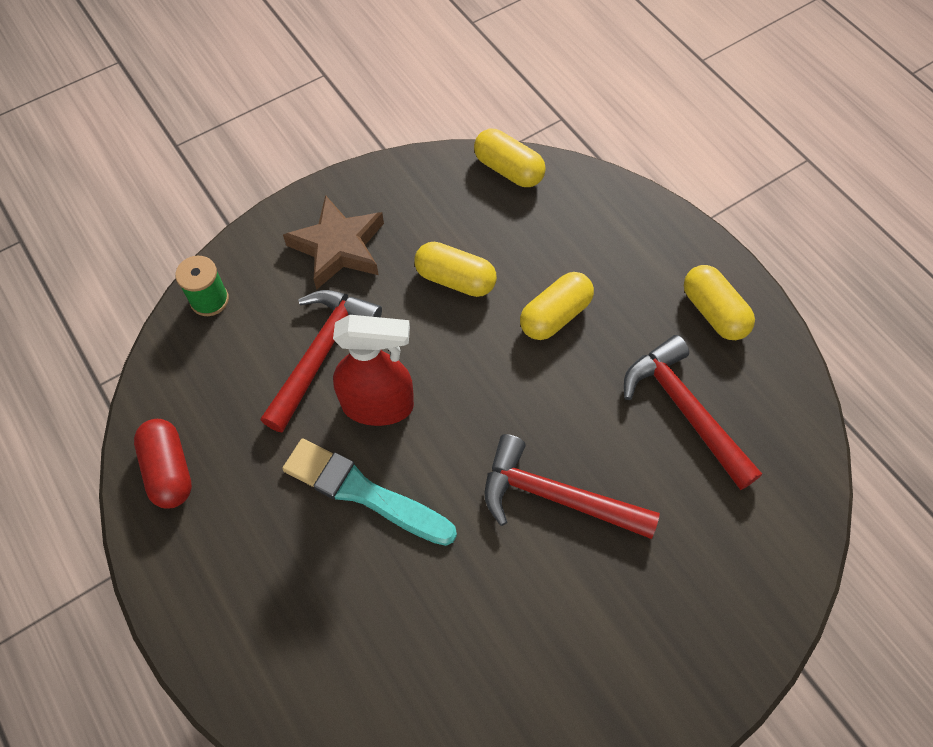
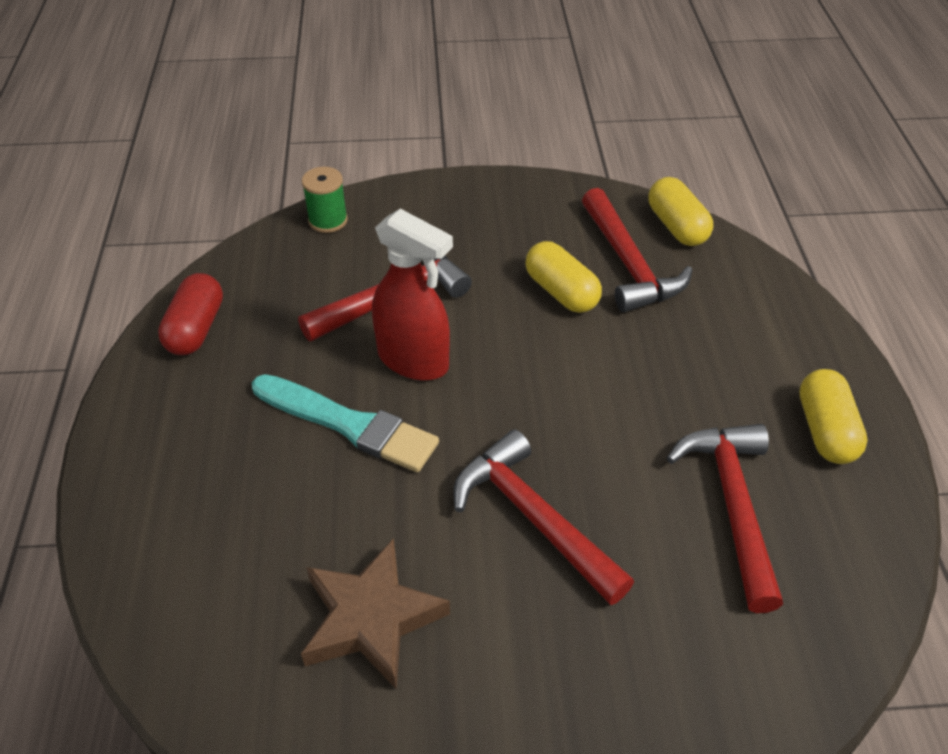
camera: 30 degrees right, 15 degrees down
(338, 247) = (469, 225): brown star -> brown star (371, 618)
(364, 492) = (348, 424): turquoise brush -> turquoise brush turned 150 degrees clockwise
(492, 226) = (629, 264): none -> red hammer
(555, 315) = (642, 361): yellow capsule -> none

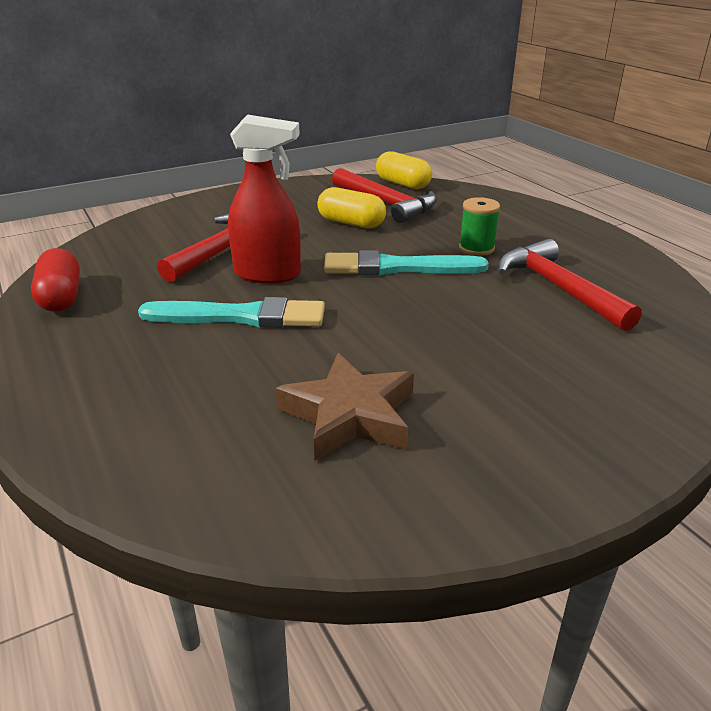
camera: 25 degrees left, 15 degrees down
(328, 220) = (141, 224): green spool -> green spool (476, 248)
(533, 518) = (430, 327): red hammer -> none
(564, 398) = (398, 267): none -> turquoise brush
(825, 430) = (579, 244): yellow capsule -> none

